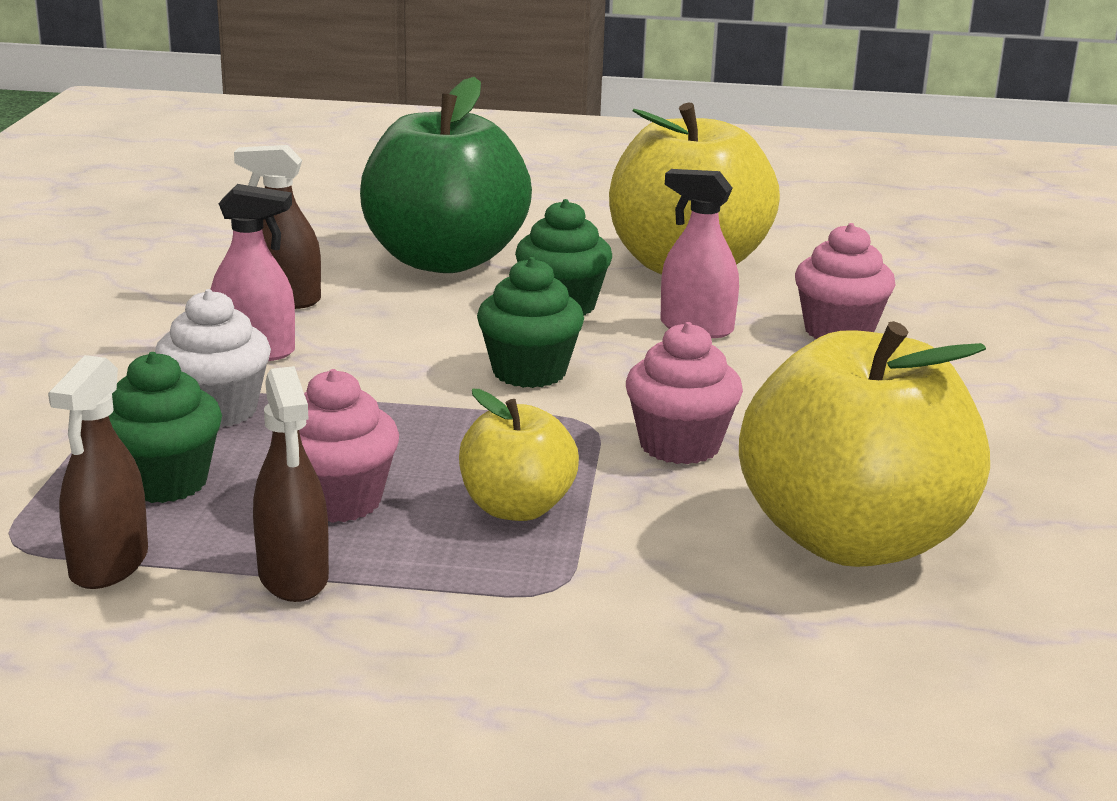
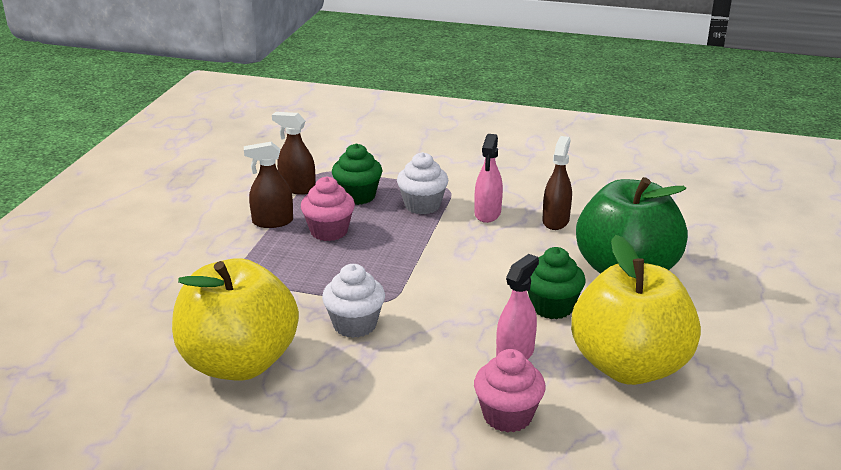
camera: 100 degrees right, 5 degrees up
(516, 508) = (307, 272): yellow apple -> none
(529, 372) = (454, 287): green cupcake -> none
(679, 445) = (355, 325): pink cupcake -> white cupcake

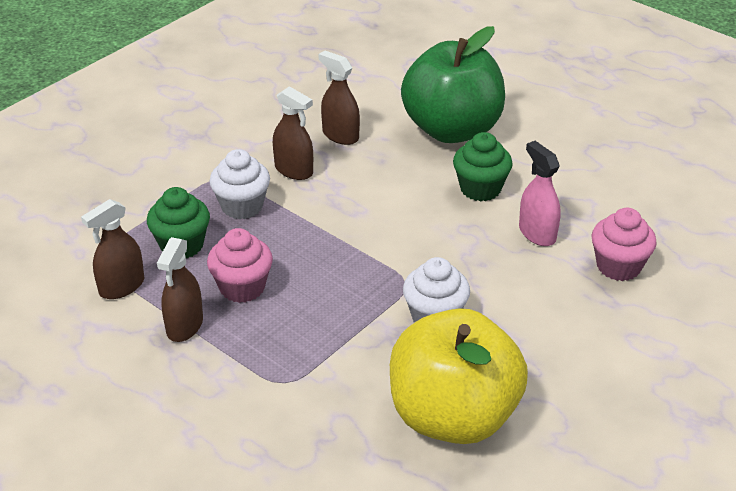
camera: 65 degrees left, 10 degrees up
(487, 214) = (294, 170): pink spray bottle -> brown spray bottle
(629, 366) = (586, 180): yellow apple -> none

